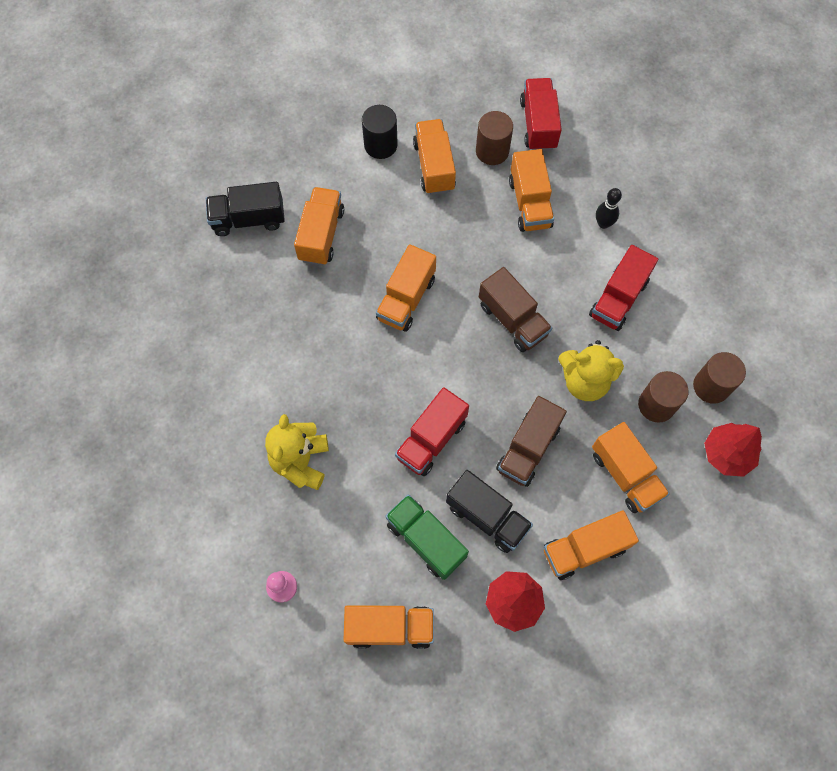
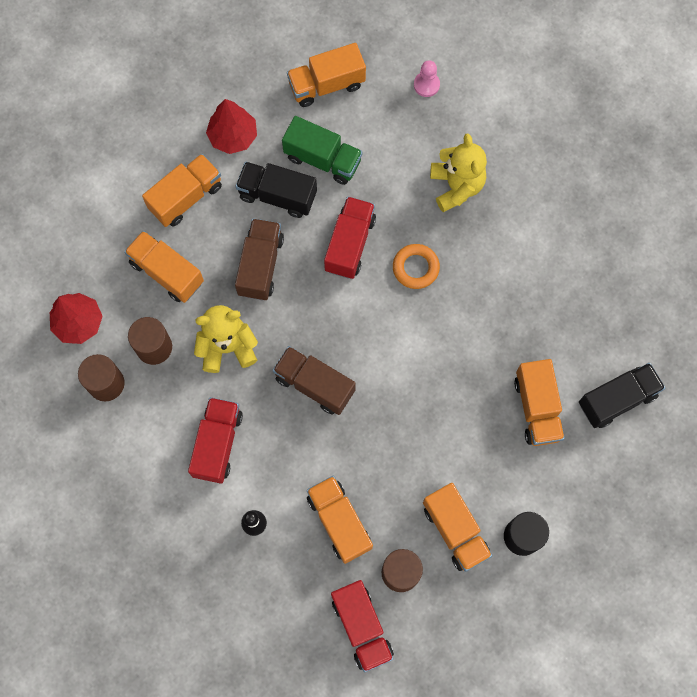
camera: 160 degrees right, 5 degrees up
(376, 393) = (415, 268): none -> orange ring
(406, 299) = (425, 370): orange truck -> none

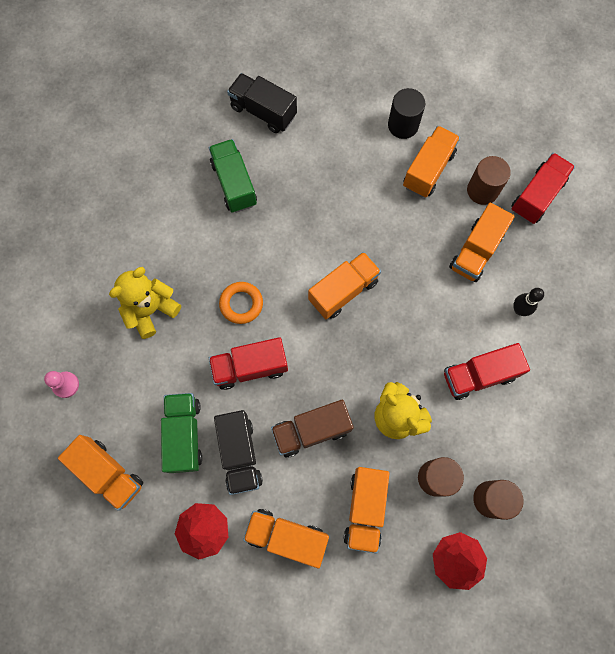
camera: 120 degrees left, 0 degrees up
(314, 384) = (384, 328): brown truck -> none
(537, 408) = (303, 160): orange truck -> orange truck (343, 291)
(547, 326) = (234, 184): none -> green truck

